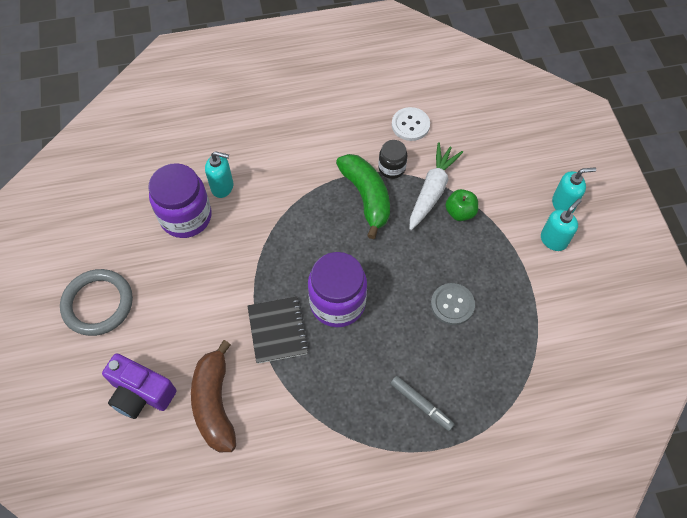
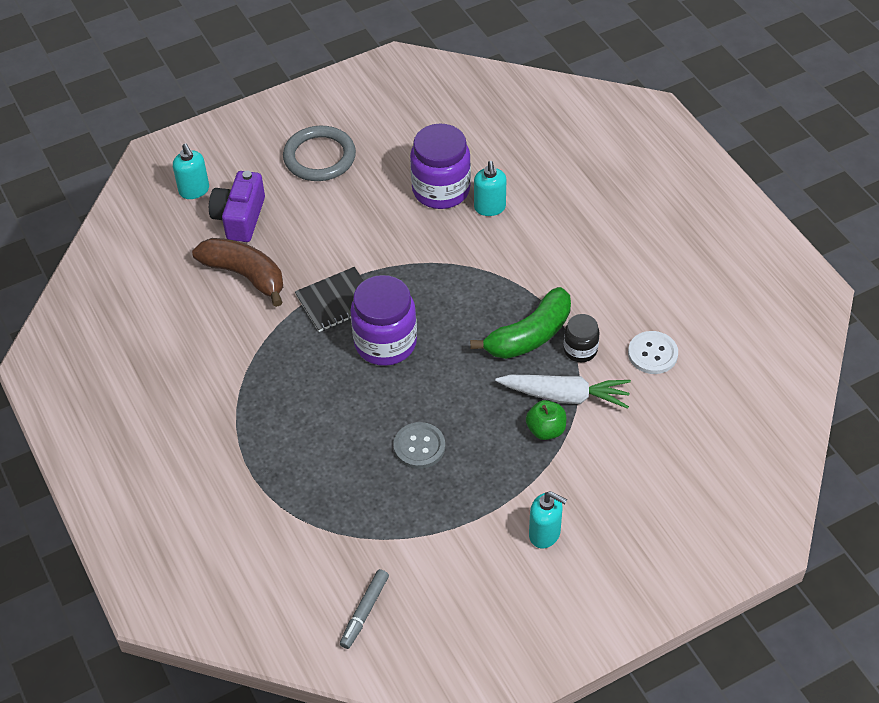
camera: 75 degrees right, 10 degrees down
(215, 404) = (245, 275): brown banana -> brown banana turned 60 degrees clockwise
(421, 404) = (292, 443): grey marker -> grey marker (364, 612)
(563, 204) = (603, 537): turquoise soap dispenser -> turquoise soap dispenser (194, 190)

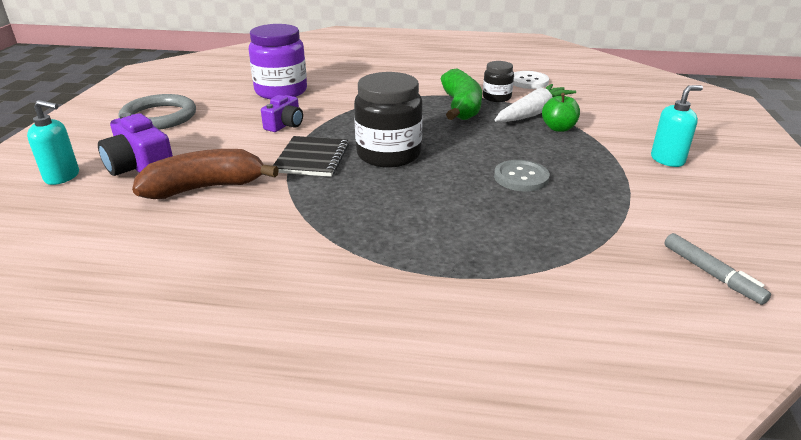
camera: 55 degrees left, 20 degrees down
(378, 243) = (285, 125): none -> purple camera
(385, 343) = (389, 154): purple jar -> black jar
(489, 208) = (327, 84): turquoise soap dispenser -> none

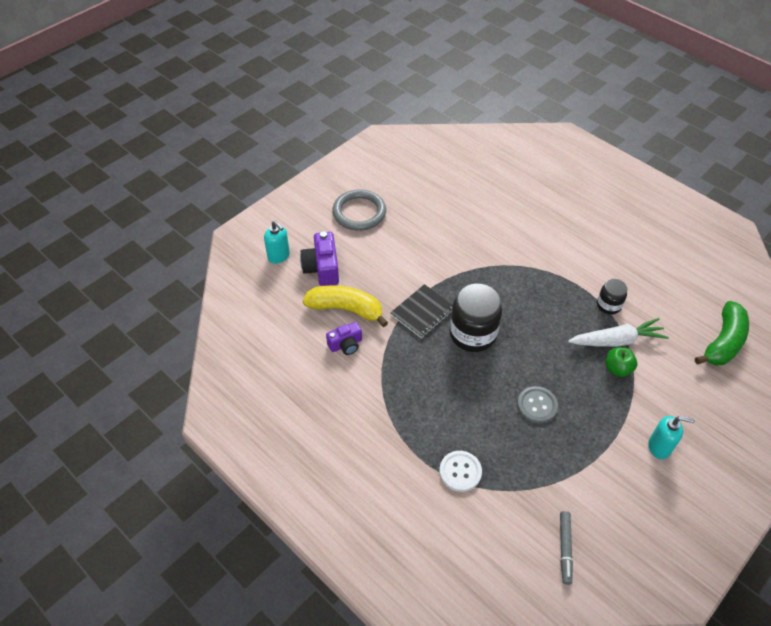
camera: 35 degrees right, 20 degrees up
(205, 188) = (346, 309): brown banana -> yellow banana
(281, 91) = (455, 217): purple jar -> none
(285, 125) = (431, 263): purple camera -> purple camera (345, 344)
(461, 107) = (569, 303): green banana -> green banana (723, 342)
(528, 81) = (657, 296): white button -> white button (460, 472)

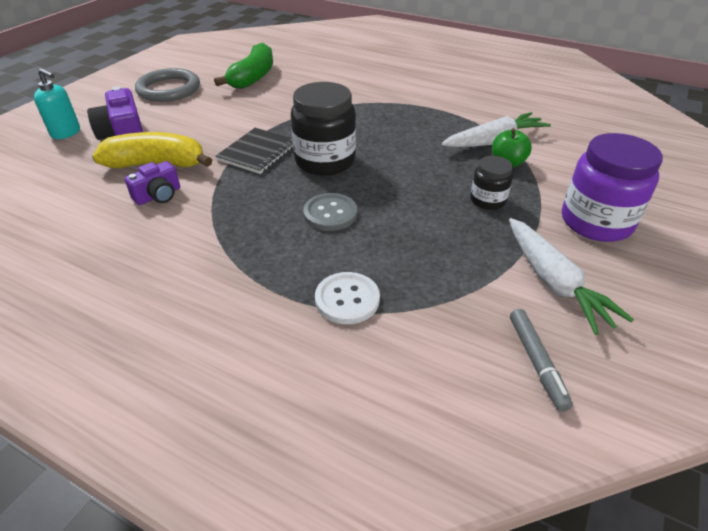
camera: 15 degrees left, 10 degrees down
(537, 405) = (427, 210): grey button -> grey button (330, 213)
(602, 493) = (554, 282): none -> white carrot
(608, 305) = (471, 117): black jar -> black jar (488, 200)
(659, 447) = (596, 222): turquoise soap dispenser -> purple jar
(723, 342) = (606, 126): green banana -> green banana (253, 77)

